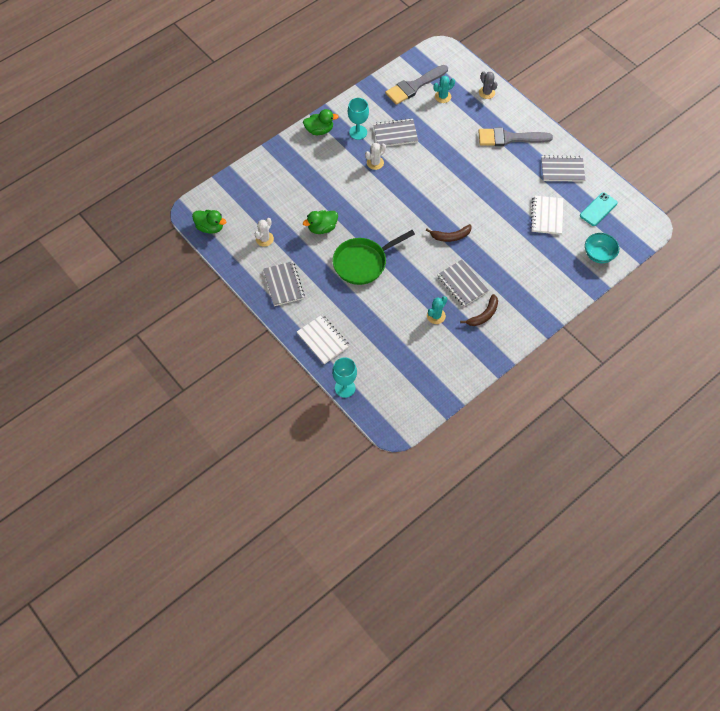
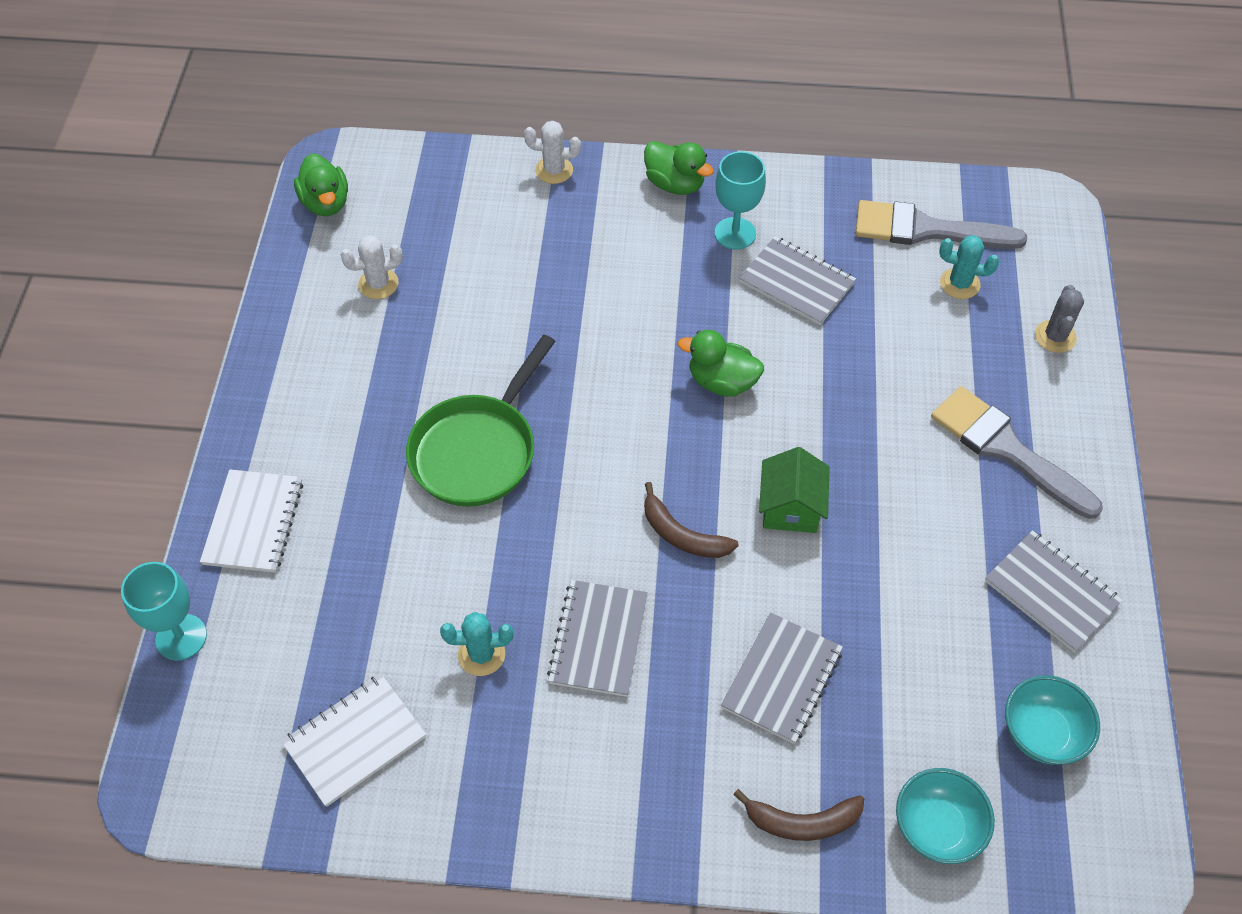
camera: 45 degrees right, 5 degrees down
(283, 284) = (313, 378): grey notebook -> grey notebook (781, 679)
(322, 228) = (485, 339): green duck -> green duck (722, 382)
(363, 262) = (477, 450): green pan -> green pan turned 75 degrees counterclockwise
(375, 163) = (703, 303): white cactus -> white cactus (554, 170)
(471, 203) = (790, 507): none -> green house
(483, 315) = (567, 733): brown banana -> brown banana (802, 822)
(547, 216) = (915, 654): white notebook -> white notebook (355, 741)
(598, 209) = (1042, 733): turquoise phone -> turquoise bowl

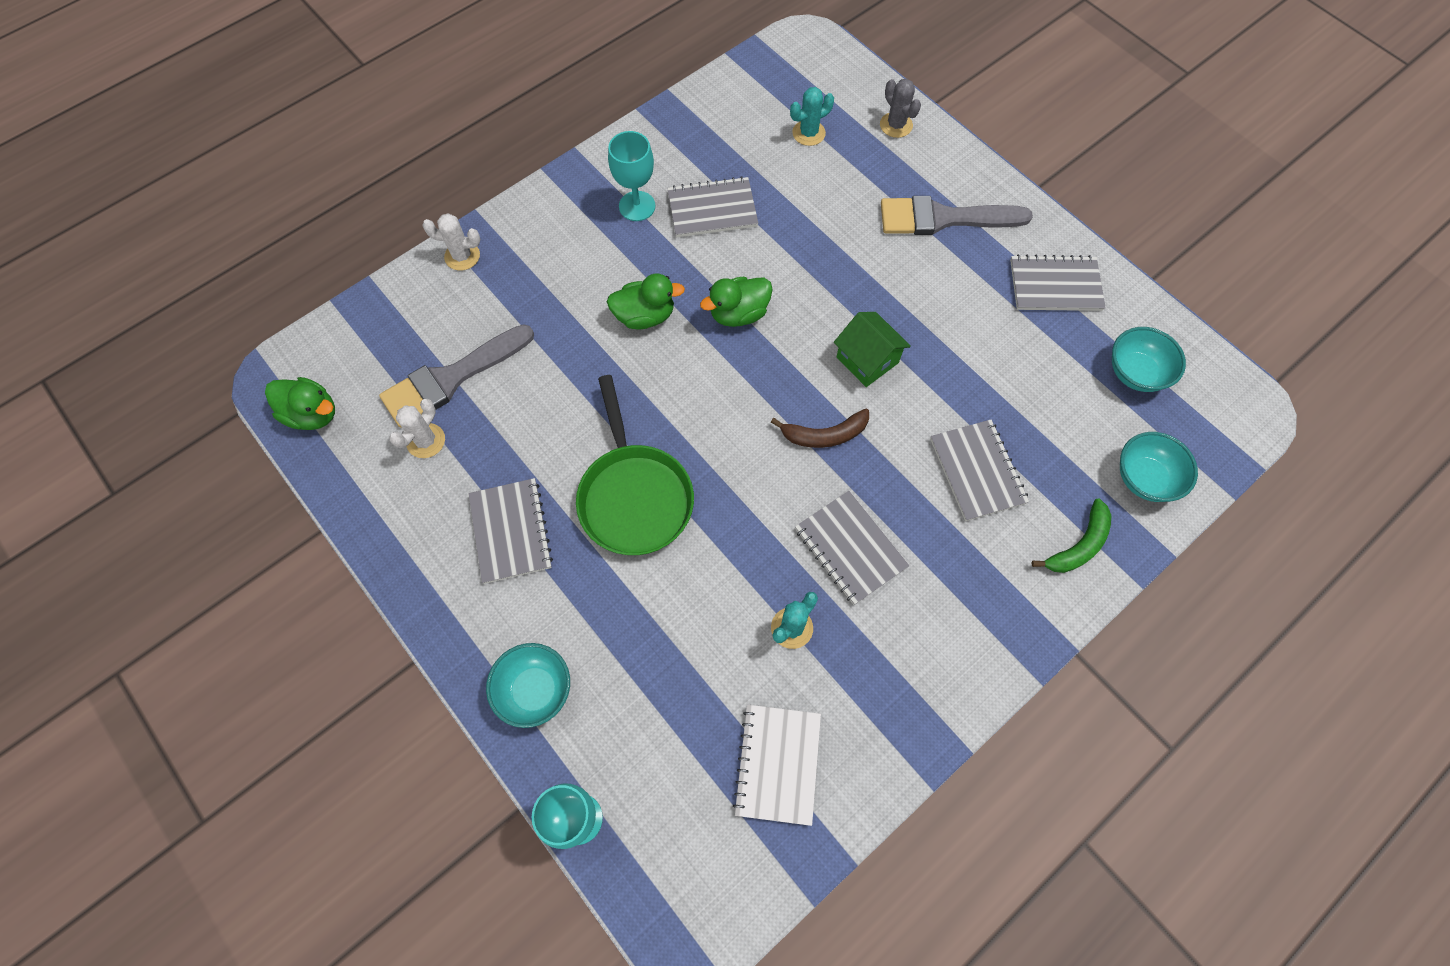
camera: 45 degrees left, 10 degrees up
(253, 522) = (535, 690): white notebook -> turquoise bowl
(363, 398) = (510, 531): none -> grey notebook
(554, 170) = (462, 256): white cactus -> white cactus turned 45 degrees clockwise
(675, 184) = (559, 202): green duck -> green duck (645, 316)
(802, 822) = (1078, 545): brown banana -> green banana
(926, 230) = (752, 112): grey brush -> grey brush (451, 379)

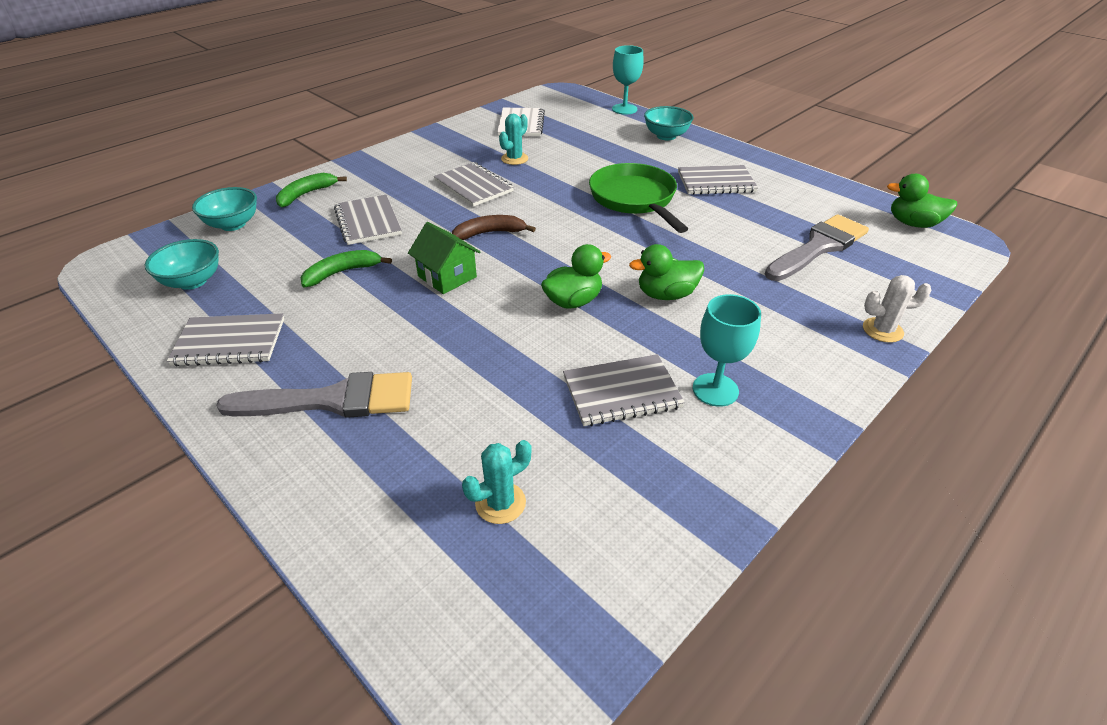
camera: 175 degrees right, 25 degrees down
(426, 441) = (810, 215): white cactus -> none
(510, 531) = (716, 182): grey notebook -> grey notebook turned 75 degrees counterclockwise
(896, 125) = (362, 526): grey cactus -> none
(981, 375) = (342, 272): none -> green banana

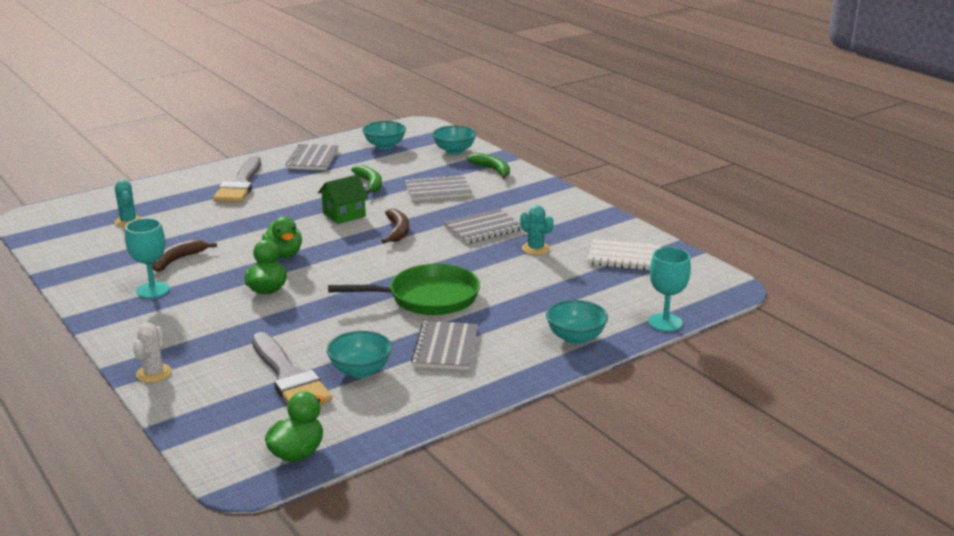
camera: 100 degrees right, 15 degrees down
(621, 392) = (178, 260): grey notebook -> brown banana
(780, 214) = (360, 371): none -> turquoise bowl

